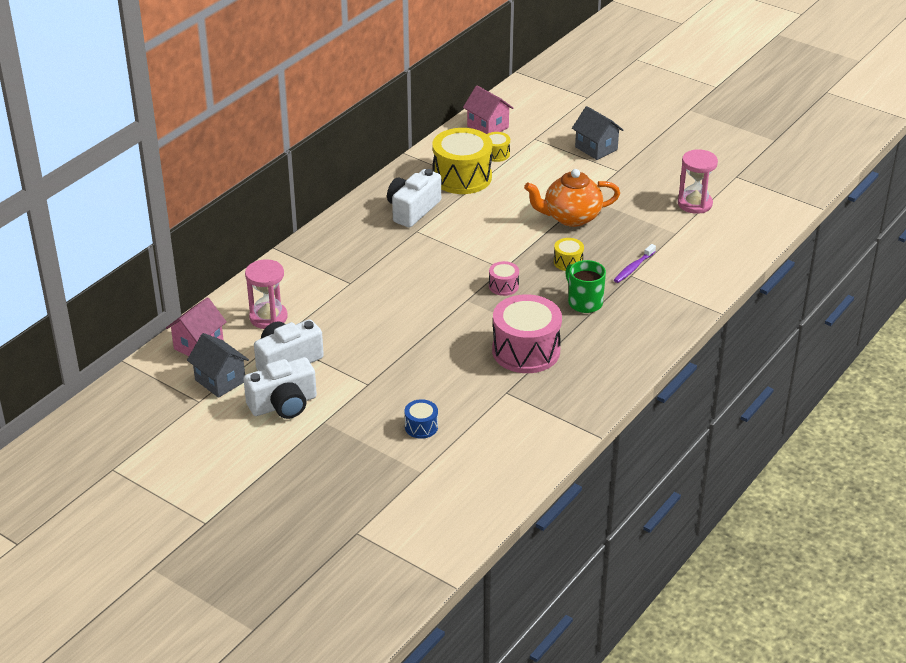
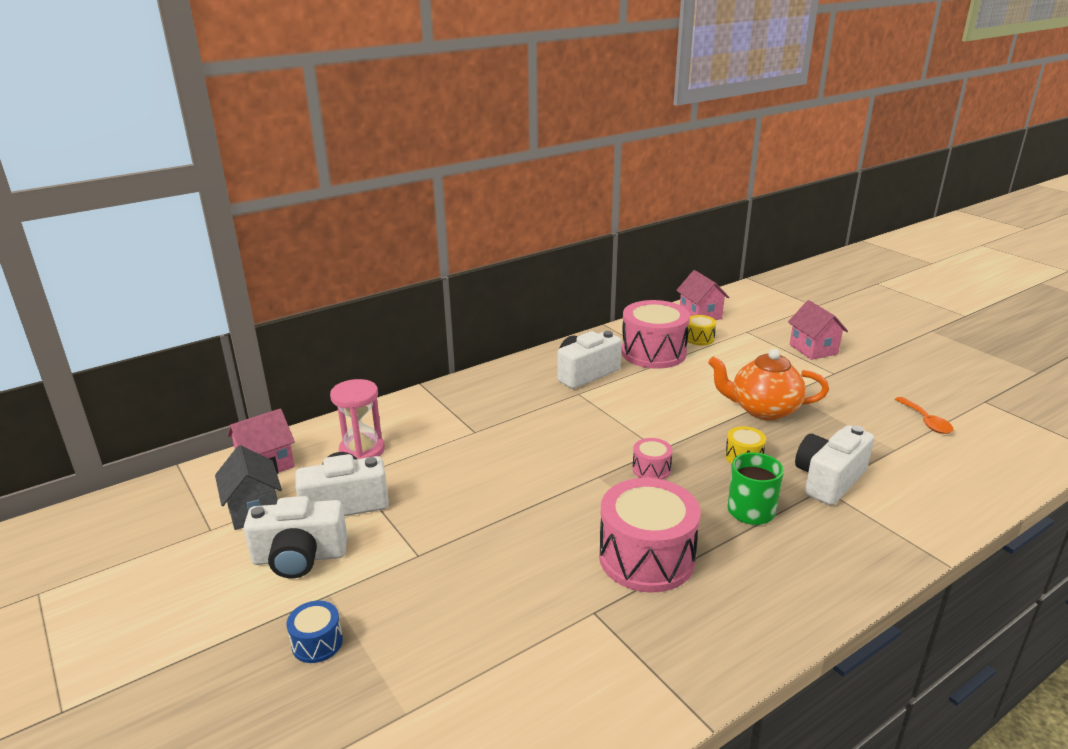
camera: 20 degrees right, 10 degrees down
(421, 427) = (449, 636): blue drum -> blue drum (317, 643)
(462, 177) = (653, 353): yellow drum -> pink drum
(596, 148) = (813, 349): grey house -> pink house
(633, 268) = (829, 480): purple toothbrush -> white camera
(694, 204) = (926, 421): pink hourglass -> orange spoon

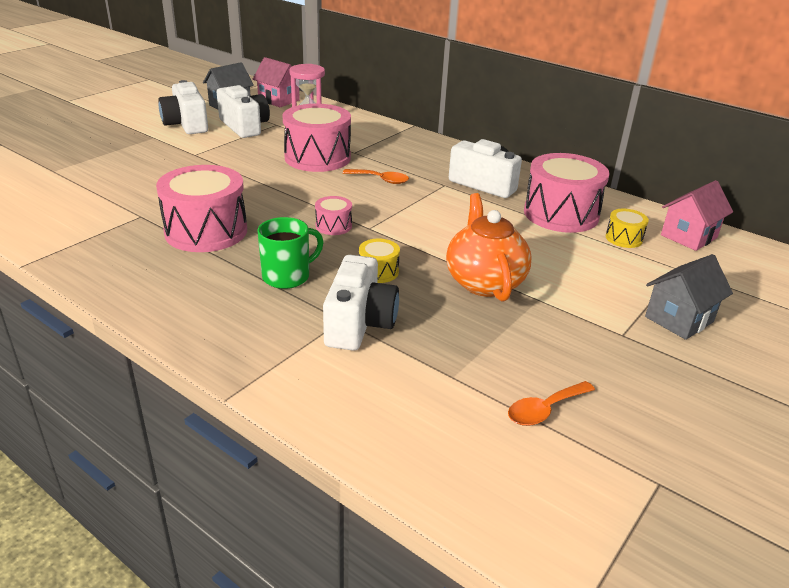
camera: 70 degrees right, 5 degrees up
(317, 643) = (111, 141): blue drum -> none
(478, 458) = (317, 157): none -> pink drum
(554, 426) = (381, 180): none -> orange spoon
(813, 349) = (679, 319): pink house -> grey house
(829, 480) = (359, 323): white camera -> white camera turned 75 degrees clockwise

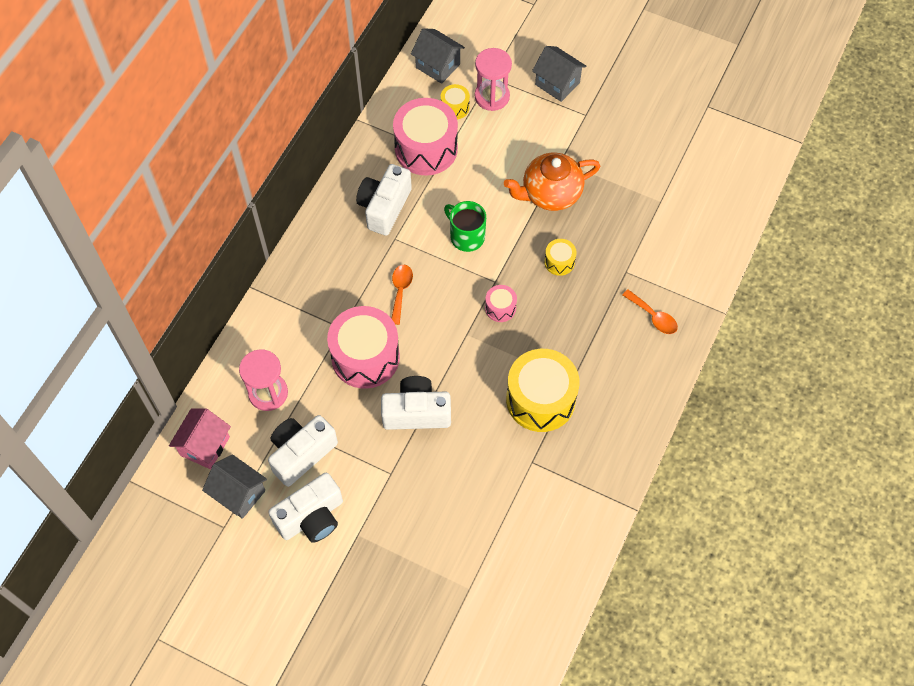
camera: 100 degrees left, 30 degrees up
(206, 231) = (540, 399): pink drum -> yellow drum
(287, 276) = (586, 319): green mug -> green mug (466, 236)
(359, 323) = (626, 260): white camera -> white camera (416, 412)
(544, 410) = (672, 154): orange spoon -> orange spoon (653, 316)
(645, 265) = (492, 96): none -> pink hourglass
(688, 236) = (438, 66): pink house -> grey house

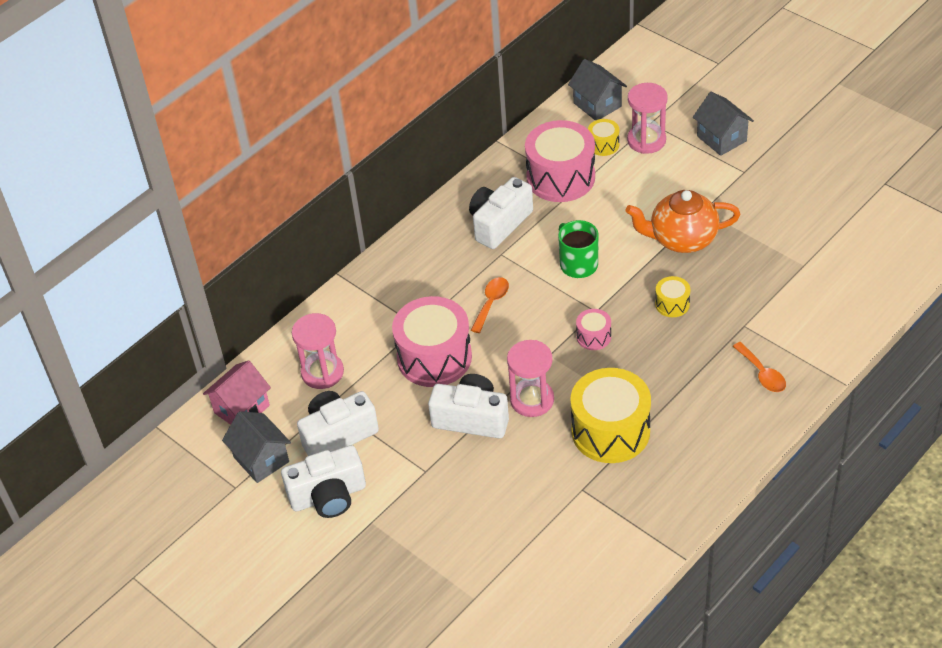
camera: 20 degrees right, 15 degrees down
(464, 382) = (532, 400): none -> pink hourglass

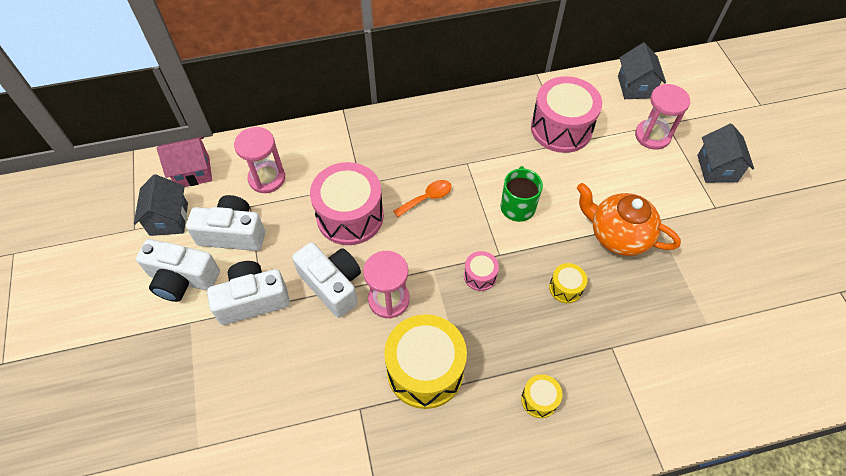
camera: 30 degrees right, 10 degrees up
(499, 224) = (486, 138): white camera -> white camera (253, 300)
(603, 145) = (615, 121): yellow drum -> yellow drum (539, 399)
(762, 374) = (593, 405): orange spoon -> none

